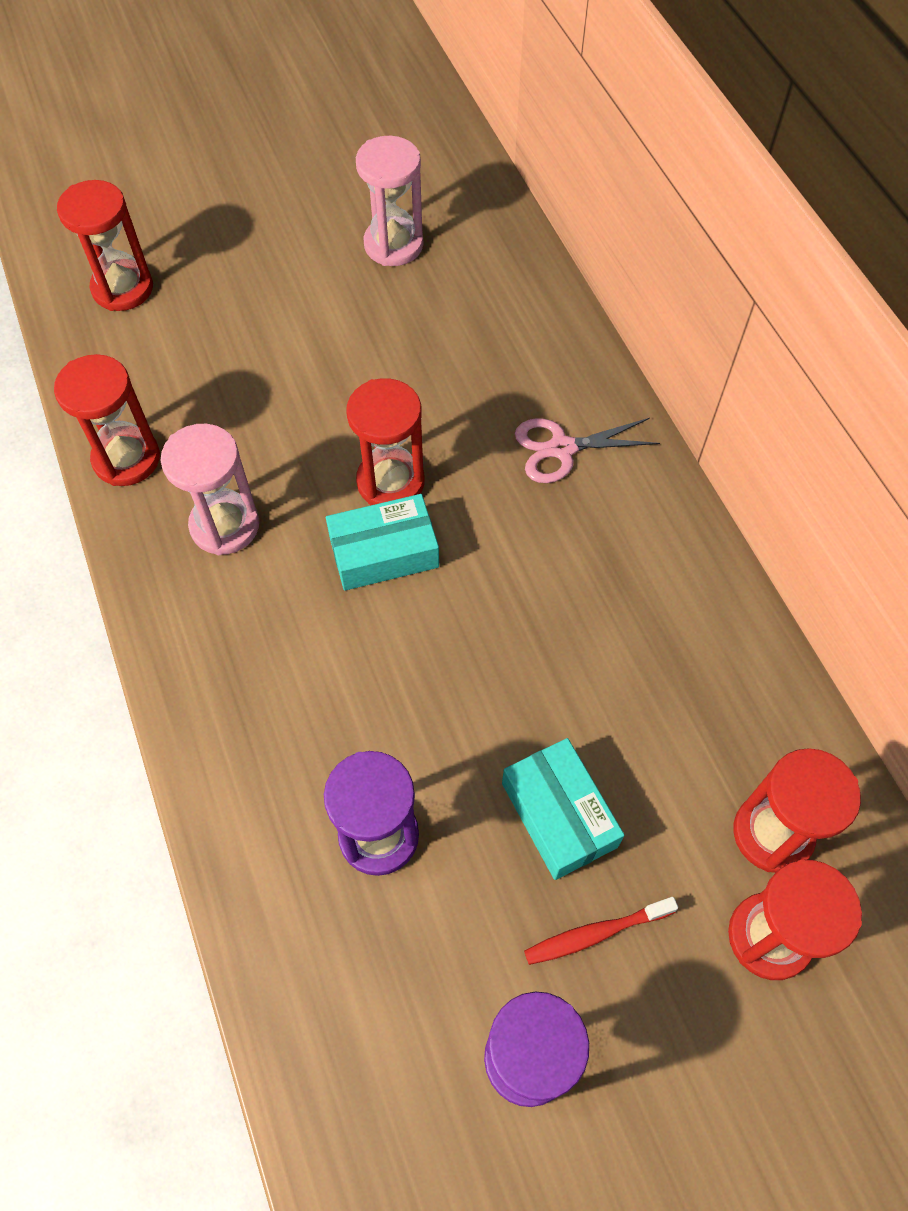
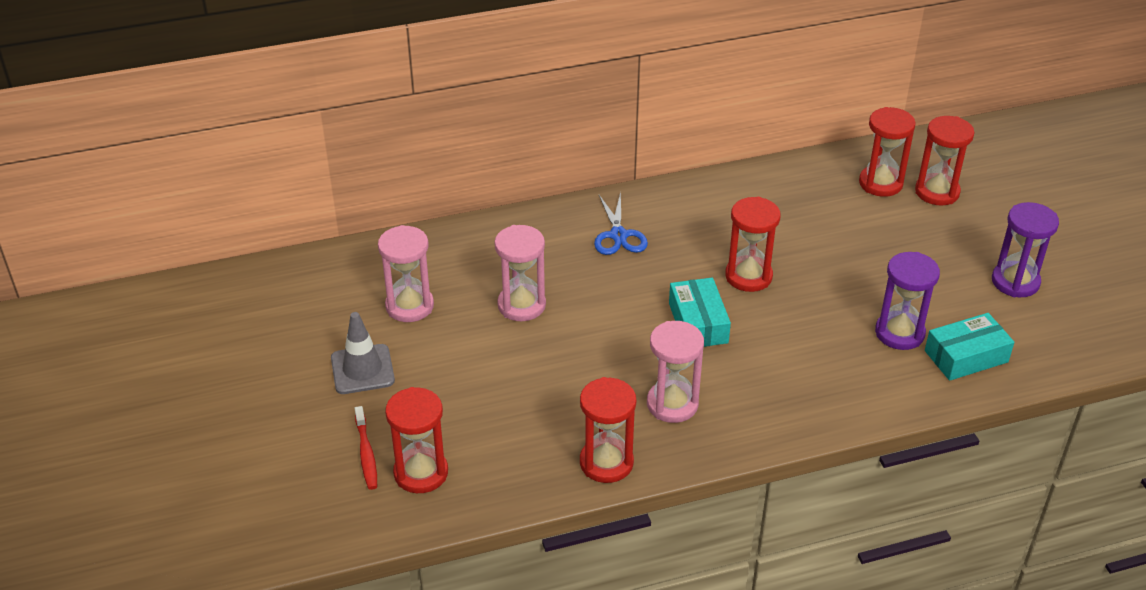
camera: 85 degrees left, 20 degrees down
(283, 218) = (362, 369): none -> grey traffic cone
(390, 482) = (640, 317): red hourglass -> red hourglass (748, 276)
(404, 352) = (521, 305): none -> pink hourglass
(559, 815) = (878, 259): turquoise box -> turquoise box (966, 356)
(561, 448) = (618, 236): pink scissors -> blue scissors
(595, 933) = (945, 252): red toothbrush -> red toothbrush (366, 454)

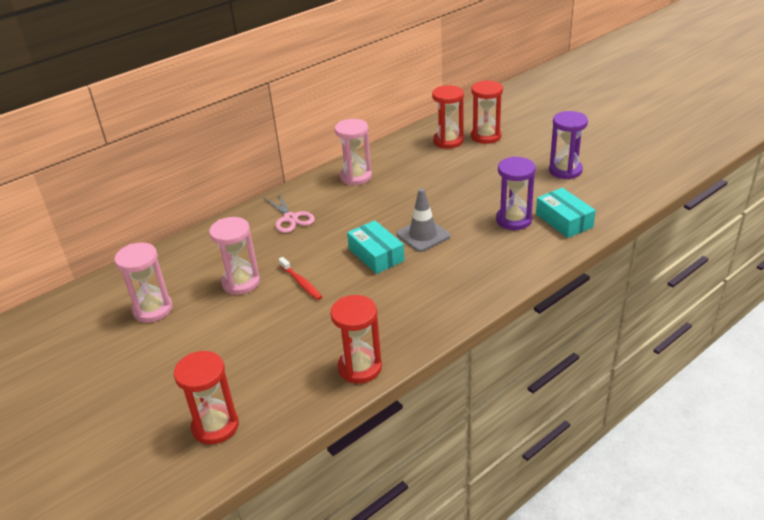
camera: 20 degrees left, 5 degrees down
(362, 369) = (132, 366): grey traffic cone -> grey traffic cone (423, 235)
(366, 454) = (162, 428): red toothbrush -> red toothbrush (301, 283)
(618, 236) = (290, 218): blue scissors -> pink scissors
(672, 404) = (387, 312): pink hourglass -> pink hourglass (356, 177)
(748, 276) = (394, 217): red hourglass -> none
(966, 356) = (564, 220): turquoise box -> turquoise box turned 75 degrees counterclockwise

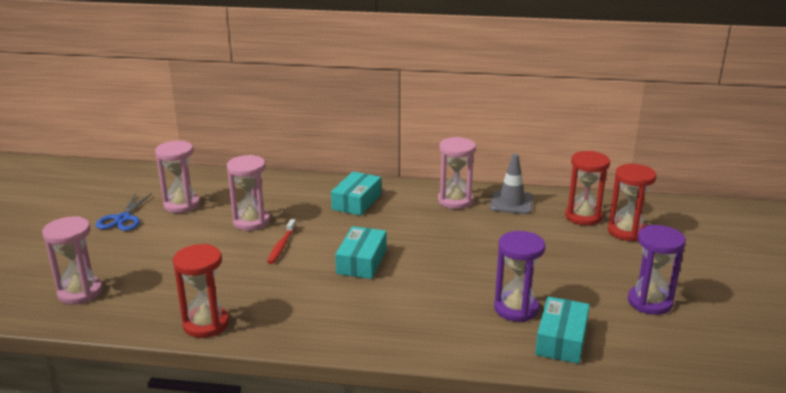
camera: 45 degrees right, 10 degrees down
(122, 355) = (122, 219): none -> blue scissors
(215, 426) = (80, 292): red hourglass -> pink hourglass
(290, 218) = (356, 202): pink scissors -> turquoise box
(423, 235) = (420, 271): grey traffic cone -> grey traffic cone (511, 203)

